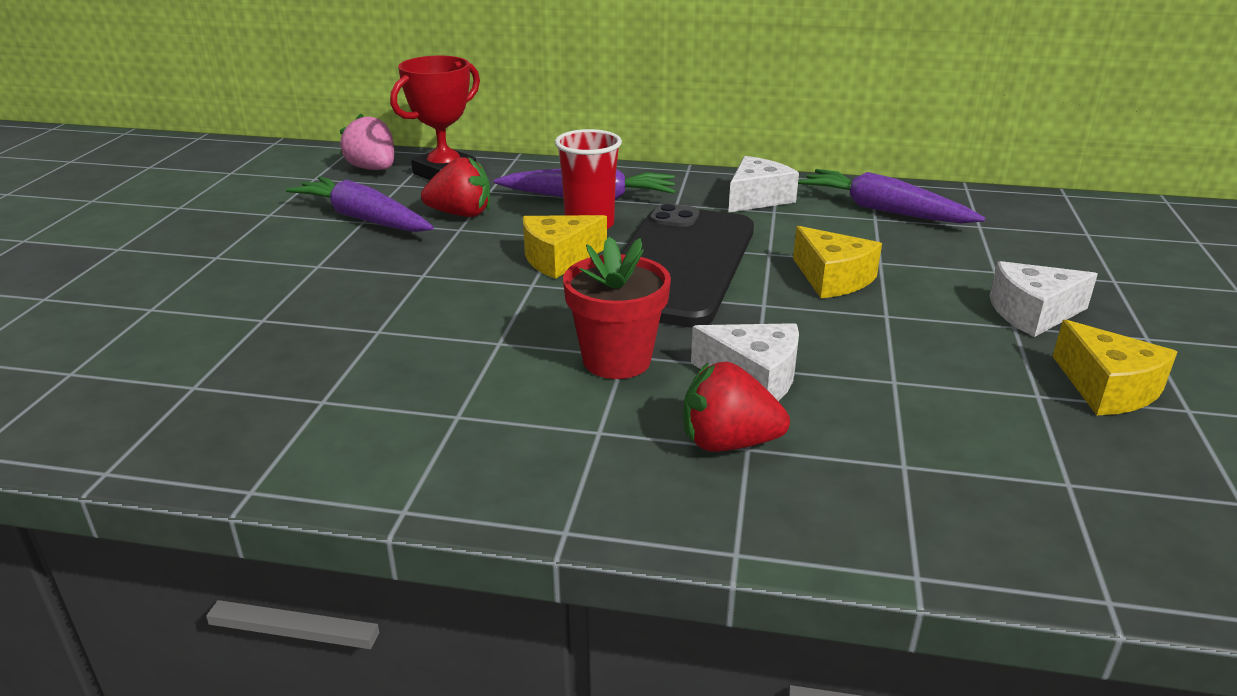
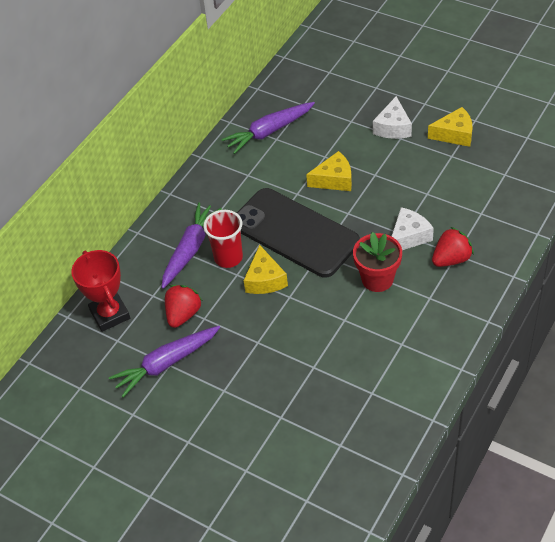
camera: 65 degrees left, 20 degrees up
(373, 169) = (81, 353): pink strawberry -> none
(728, 443) = (451, 259): red strawberry -> red strawberry turned 150 degrees counterclockwise
(757, 198) = (228, 176): white cheese -> none

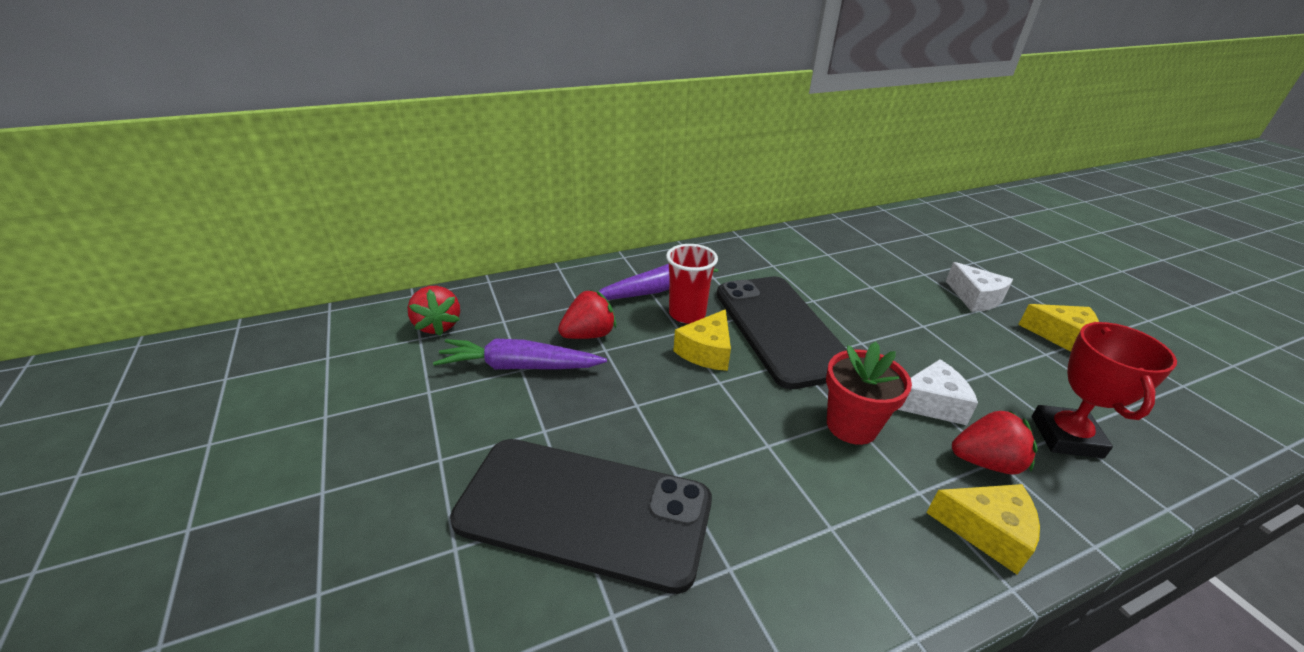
camera: 30 degrees right, 15 degrees down
(79, 372) = (438, 325): none -> red strawberry
(110, 314) = (524, 298): red trophy -> red trophy (1066, 437)
(269, 132) = (824, 246): purple carrot -> none
(287, 414) = (584, 511): none -> black phone
(334, 180) = (867, 308): yellow cheese -> yellow cheese (987, 531)
(393, 127) = (975, 298): white cheese -> white cheese turned 75 degrees counterclockwise

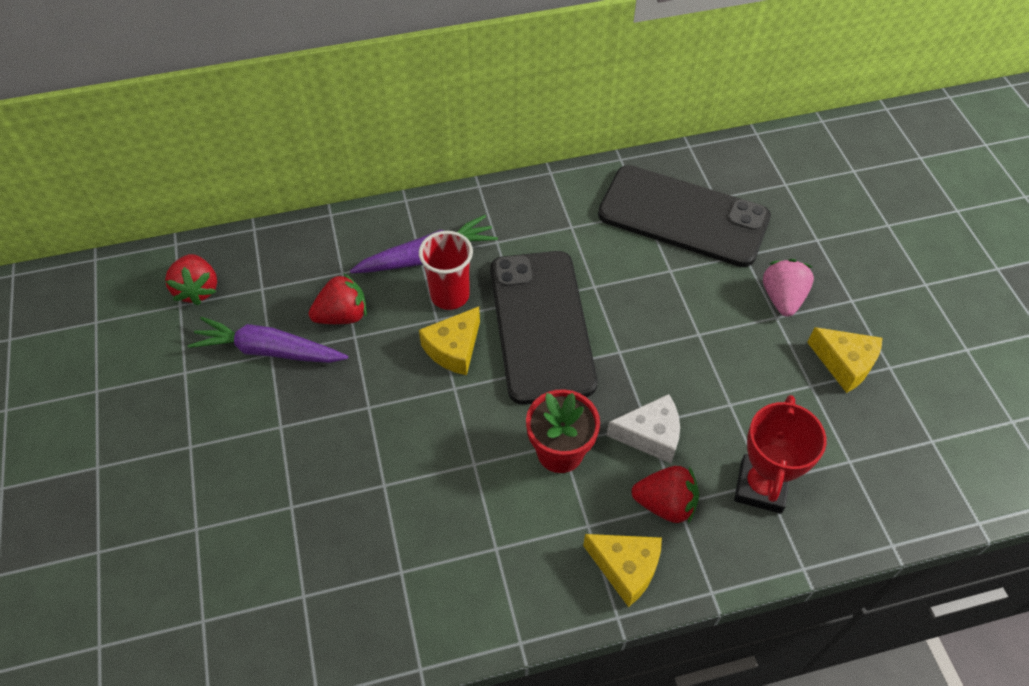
camera: 10 degrees right, 20 degrees up
(584, 511) = (299, 509): black phone -> black phone (683, 216)
(975, 298) = (782, 298): white cheese -> pink strawberry

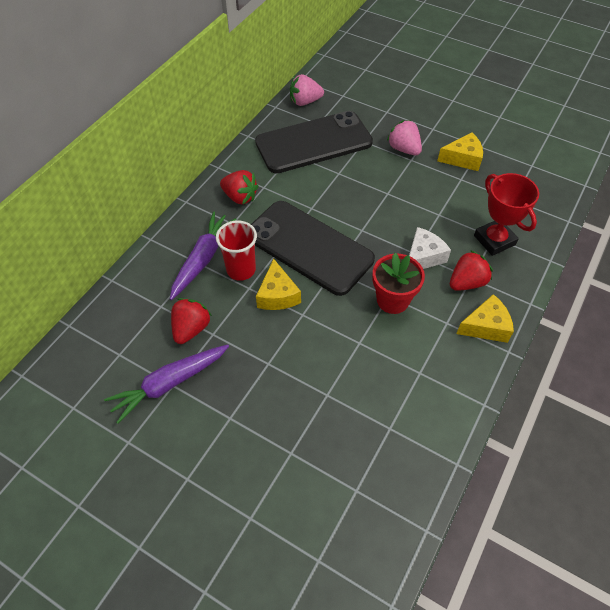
camera: 45 degrees left, 0 degrees up
(197, 290) = (74, 389): red strawberry -> red strawberry (240, 197)
(730, 162) = (305, 102): none -> pink strawberry

